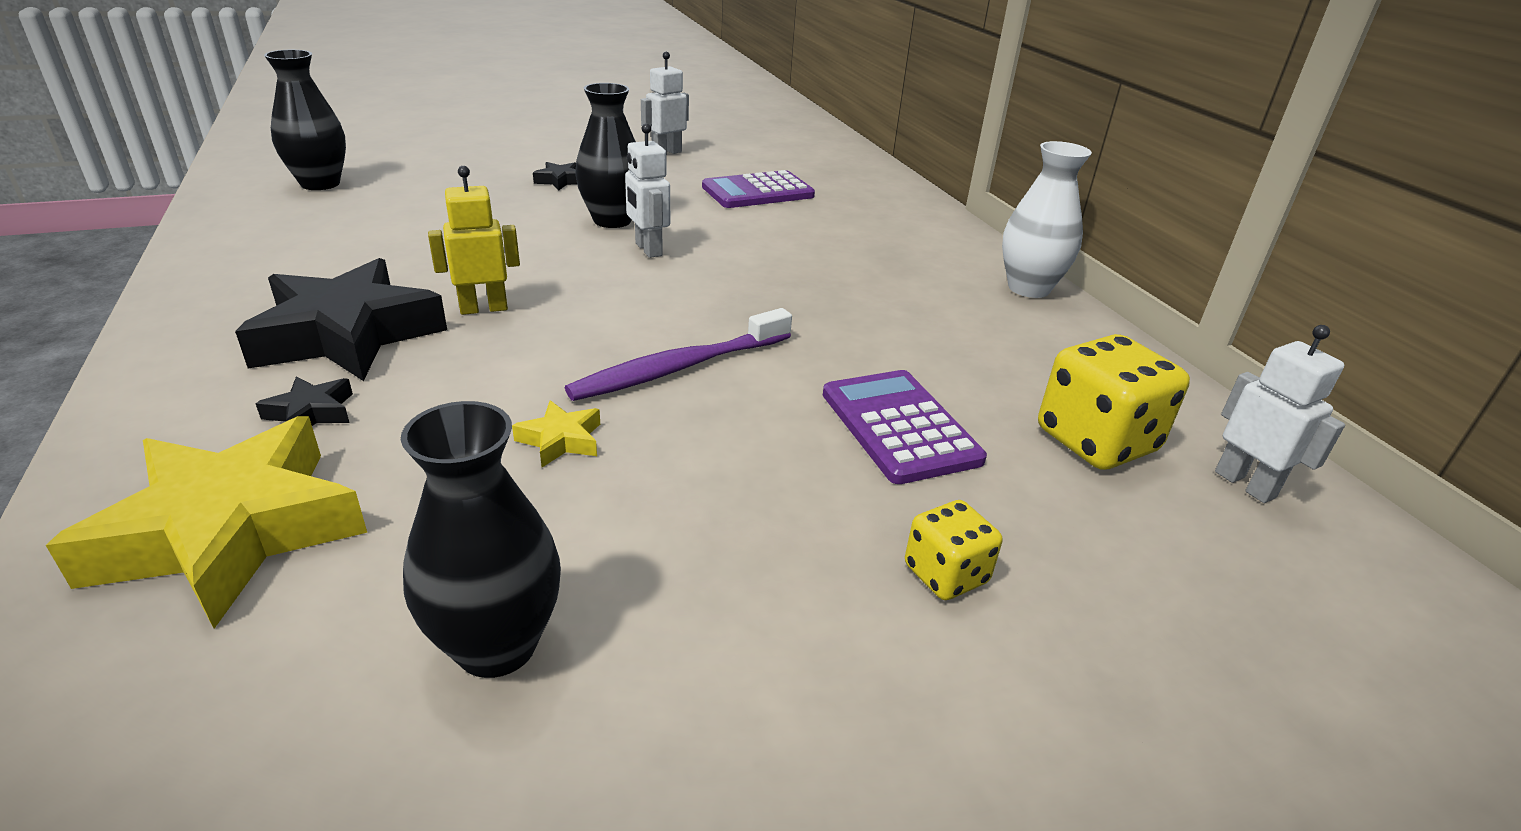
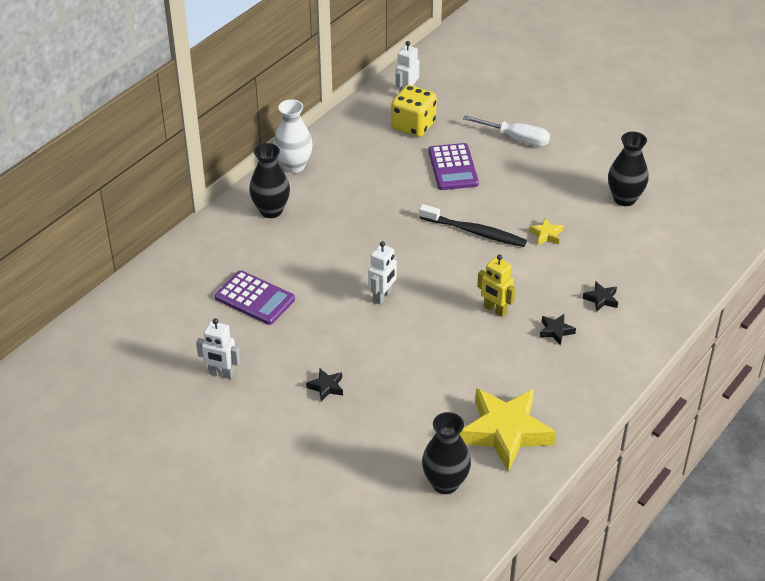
camera: 120 degrees left, 10 degrees up
(231, 532) = (654, 270): yellow star -> yellow star (505, 432)
(347, 335) = (556, 331): black star -> black star, size x0.41
(612, 220) = (361, 329): black vase -> black vase (271, 210)
(679, 368) = (475, 232): purple toothbrush -> black toothbrush
(899, 426) = (453, 167): purple calculator -> purple calculator turned 45 degrees counterclockwise
(945, 574) = (515, 139): yellow dice -> white screwdriver

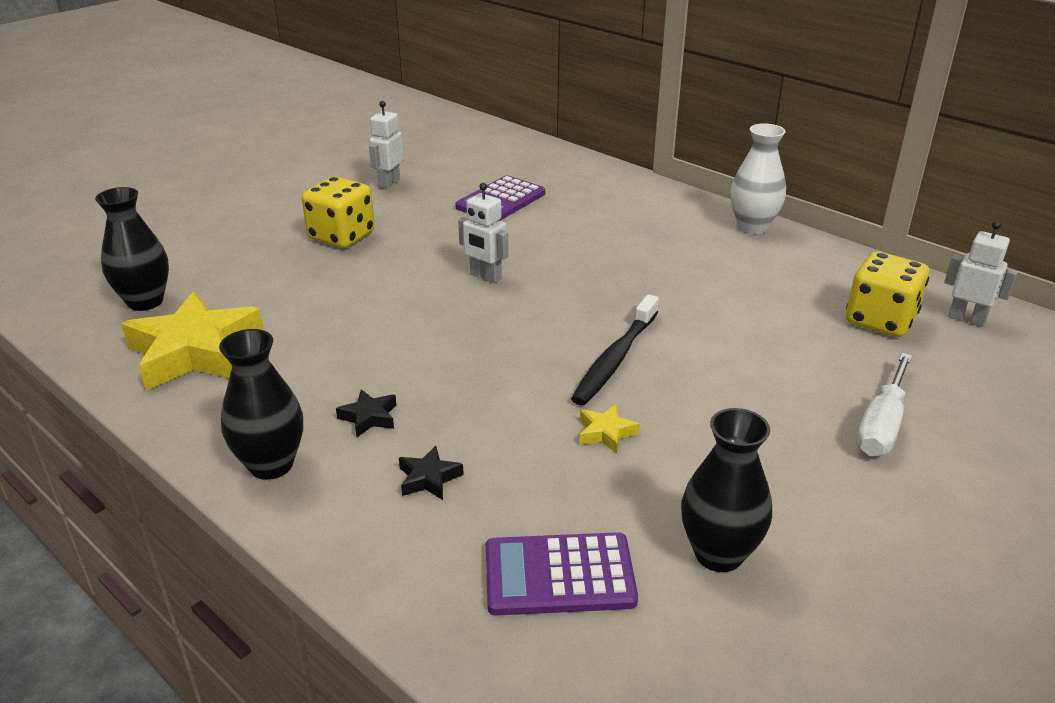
camera: 95 degrees right, 10 degrees down
(271, 210) = (658, 211): black vase -> black vase (271, 465)
(326, 387) = (342, 236): black star -> yellow dice
(453, 167) = (777, 350): purple calculator -> purple calculator (559, 575)
(495, 309) = (435, 363): yellow robot -> none

